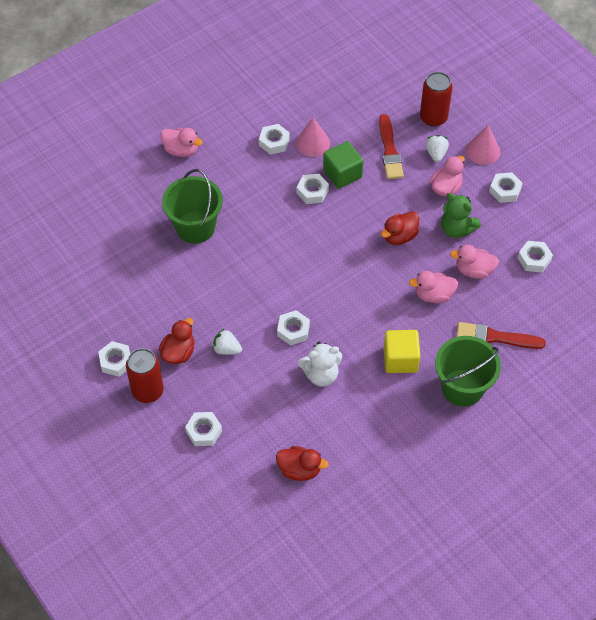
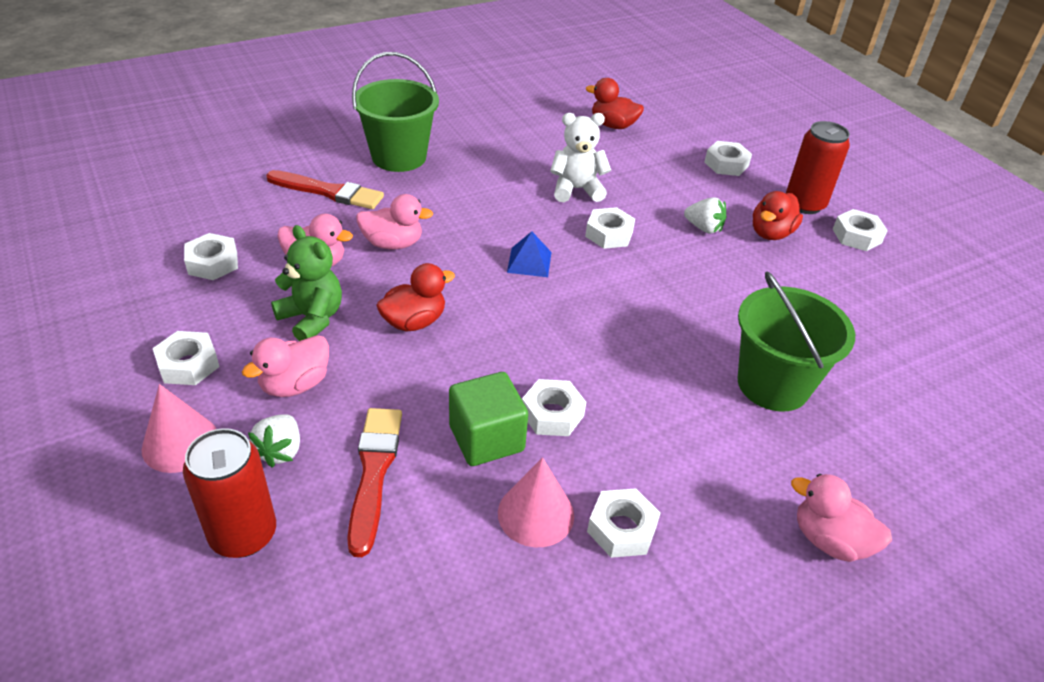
camera: 175 degrees left, 15 degrees down
(343, 294) = (529, 262): none -> blue pyramid
(400, 359) = (467, 189): yellow cube -> none

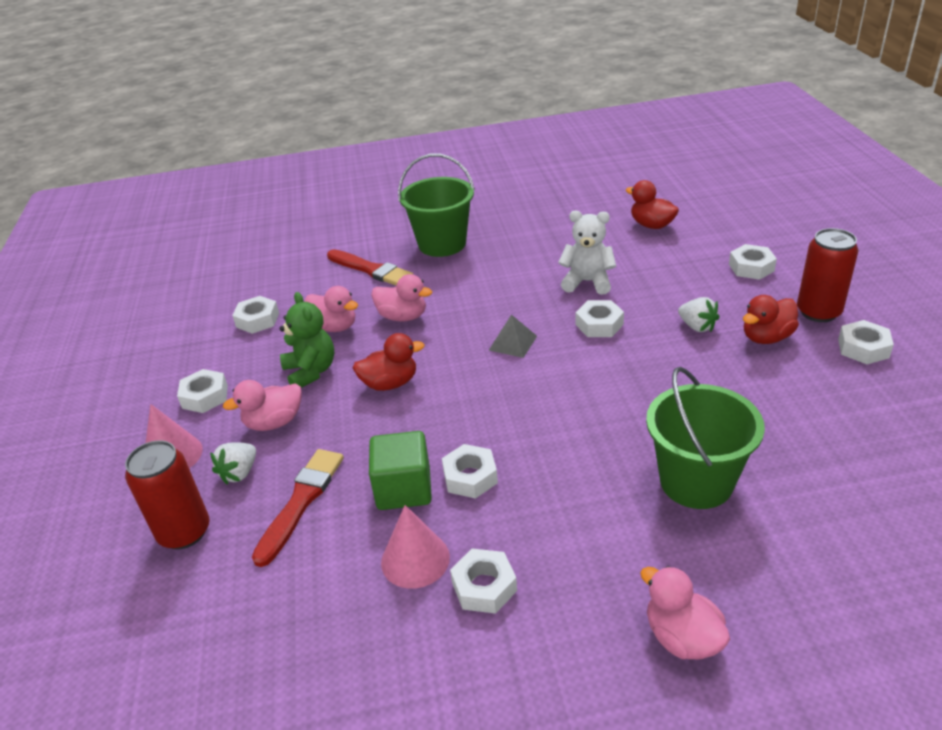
camera: 25 degrees right, 5 degrees down
(529, 262) = (513, 343): blue pyramid -> grey pyramid

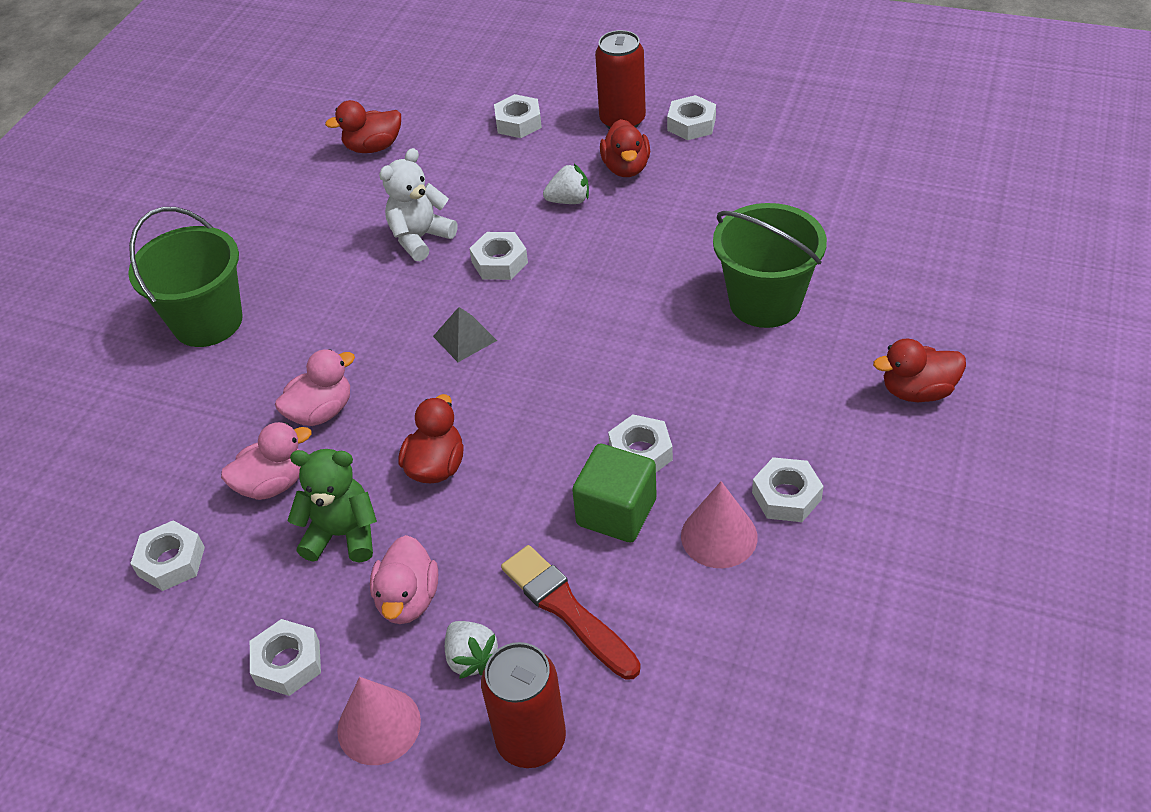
camera: 60 degrees left, 10 degrees up
(371, 270) = (185, 408): red brush -> none
(682, 637) = (917, 391): pink duck -> red duck

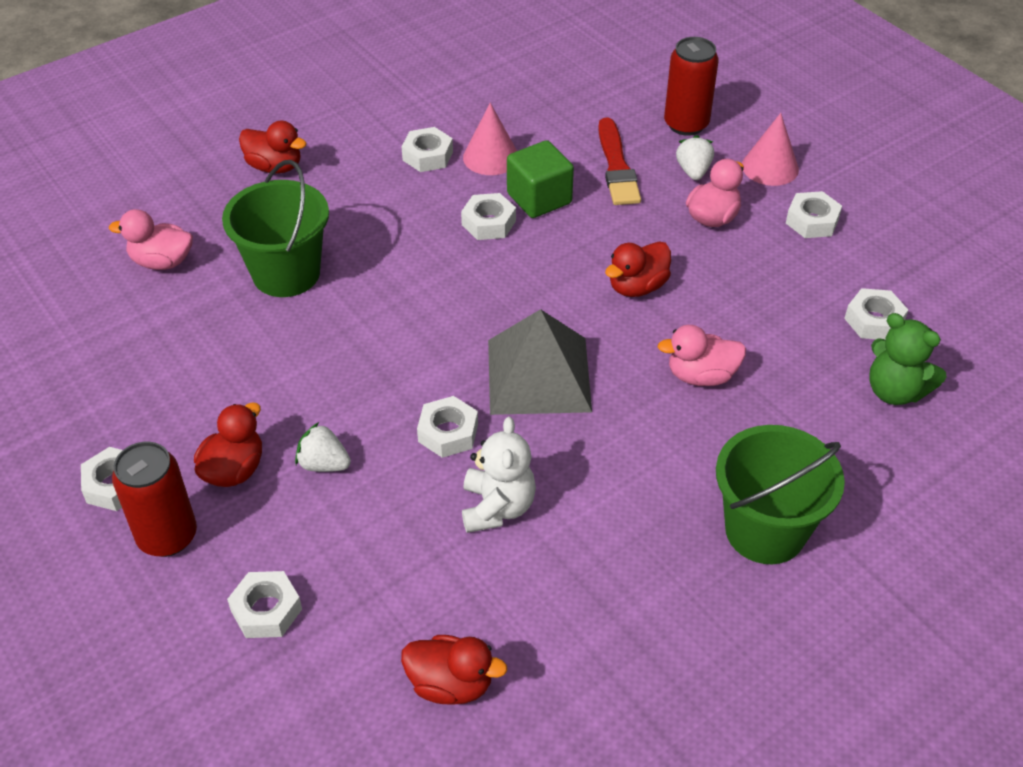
camera: 150 degrees left, 0 degrees up
(273, 483) = (770, 338): pink duck -> pink duck (162, 262)
(342, 534) = (735, 276): green teddy bear -> green teddy bear (895, 391)
(420, 238) = (497, 507): white teddy bear -> white teddy bear turned 75 degrees counterclockwise
(464, 338) = (539, 375): grey pyramid -> grey pyramid, size x2.10

